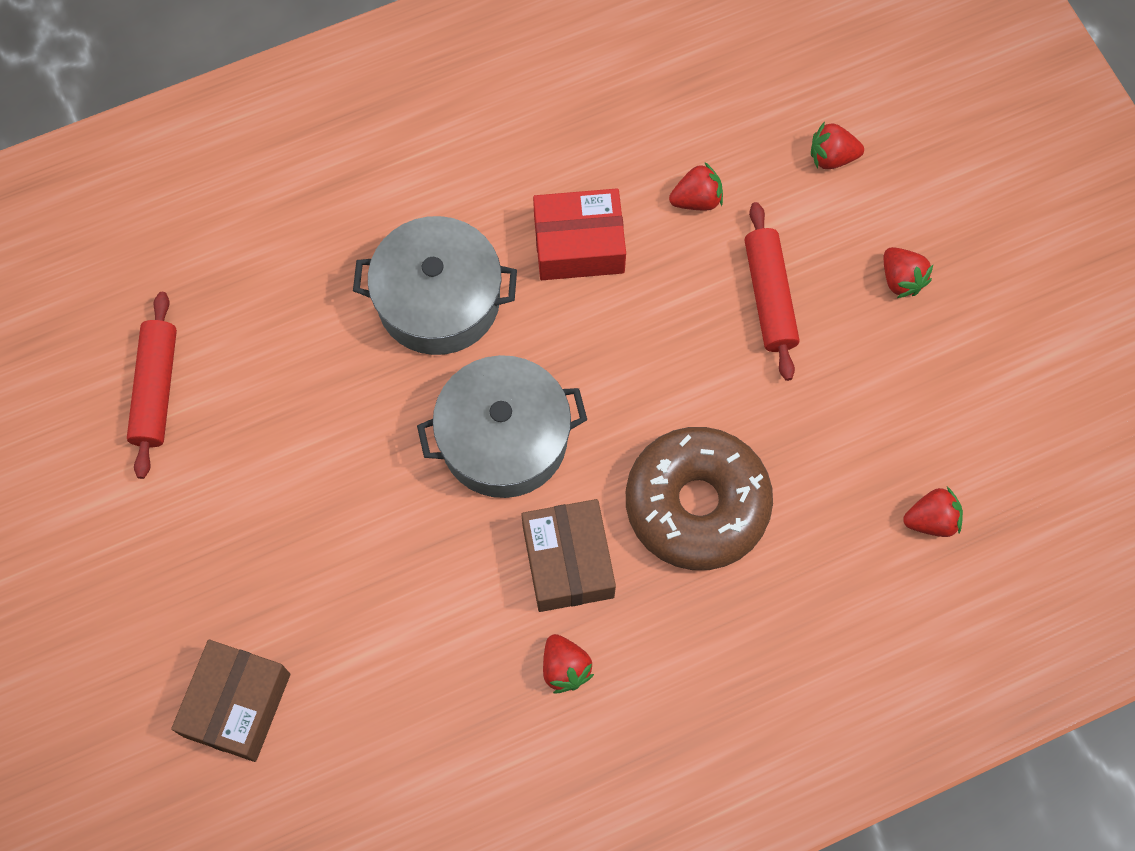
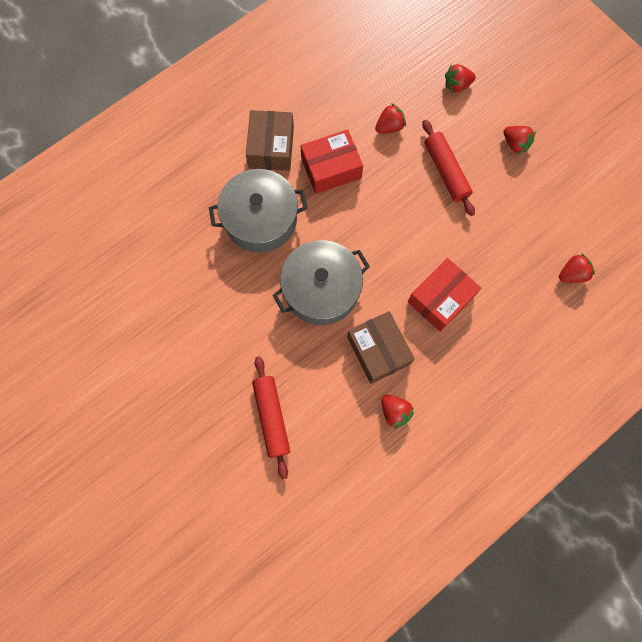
camera: 15 degrees left, 5 degrees up
(156, 389) = (111, 312): red rolling pin -> red rolling pin (271, 417)
(237, 705) = (212, 485): brown box -> brown box (271, 147)
(697, 504) = (441, 299): brown donut -> red box

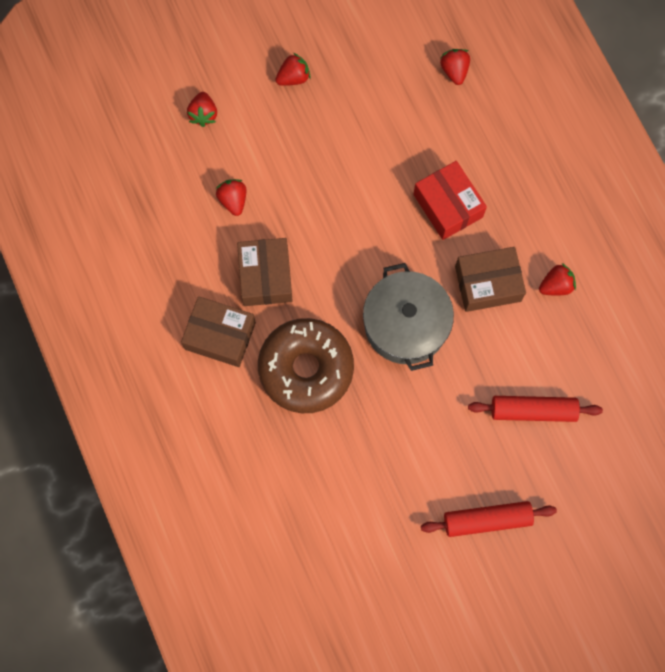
camera: 75 degrees left, 0 degrees up
(260, 219) = (306, 369): grey pot -> brown donut
(331, 168) = (265, 276): red box -> brown box
(446, 171) = (305, 157): red rolling pin -> red rolling pin (487, 520)

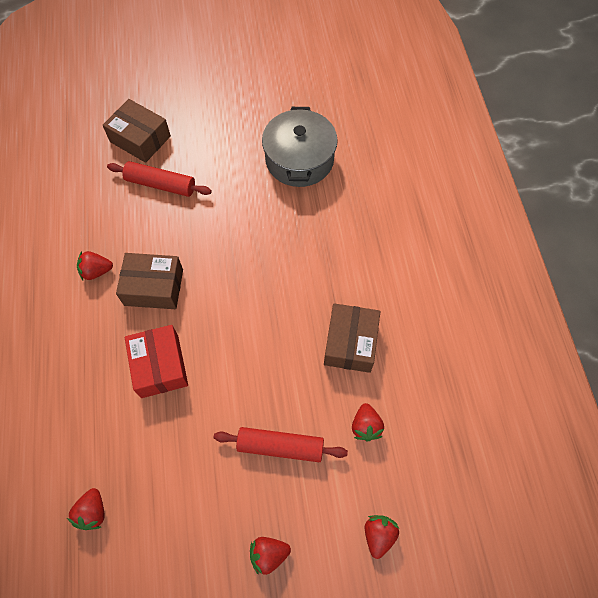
camera: 165 degrees left, 10 degrees down
(220, 335) = (403, 301): brown box -> brown box (140, 139)
(306, 369) = (334, 257): brown donut -> none
(406, 324) = (237, 271): grey pot -> grey pot (299, 159)
(487, 520) = (227, 124): red rolling pin -> red rolling pin (280, 446)

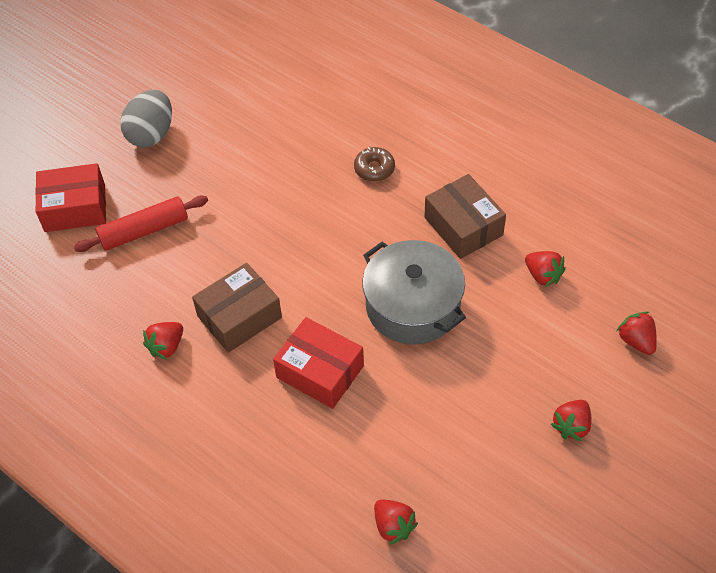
camera: 40 degrees left, 10 degrees down
(140, 139) = (75, 208): brown box -> red box
(228, 123) = (151, 134): none -> grey egg
(280, 446) = (493, 345): red rolling pin -> none
(299, 159) = (256, 119): grey pot -> grey pot (413, 306)
(336, 253) = (374, 169): none -> brown donut

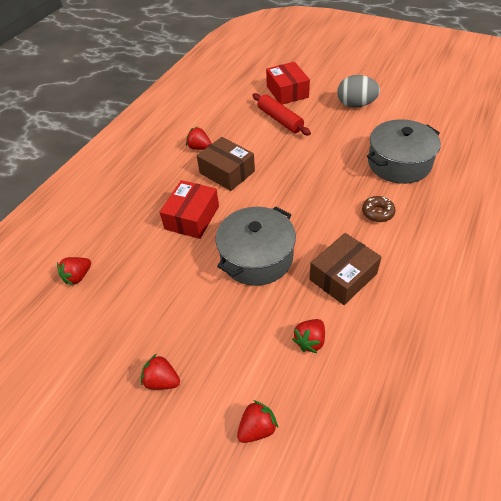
camera: 80 degrees right, 5 degrees down
(295, 124) = (399, 163): none -> grey pot

